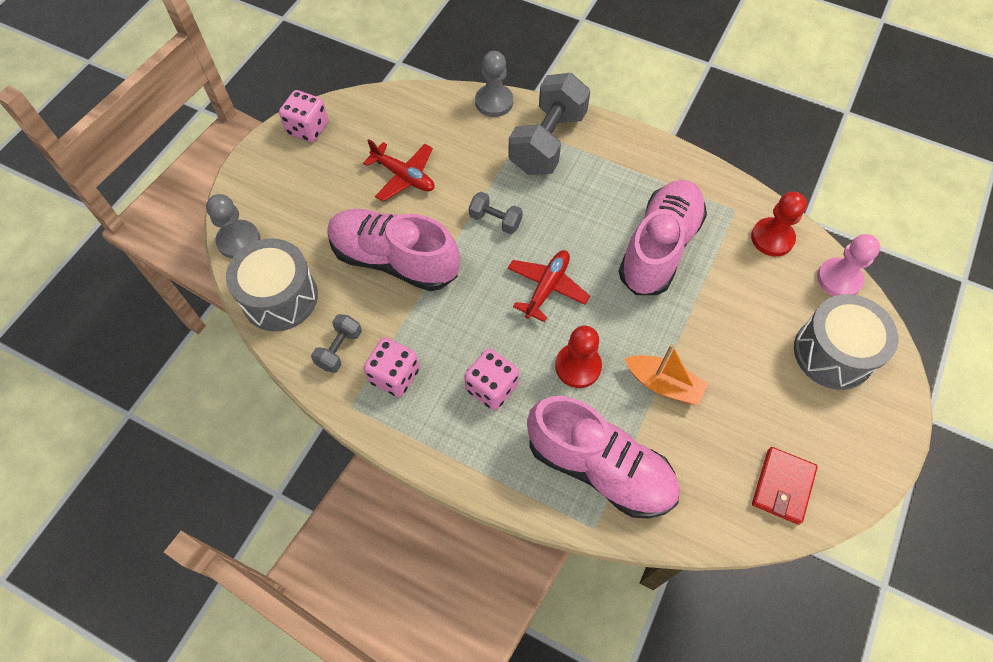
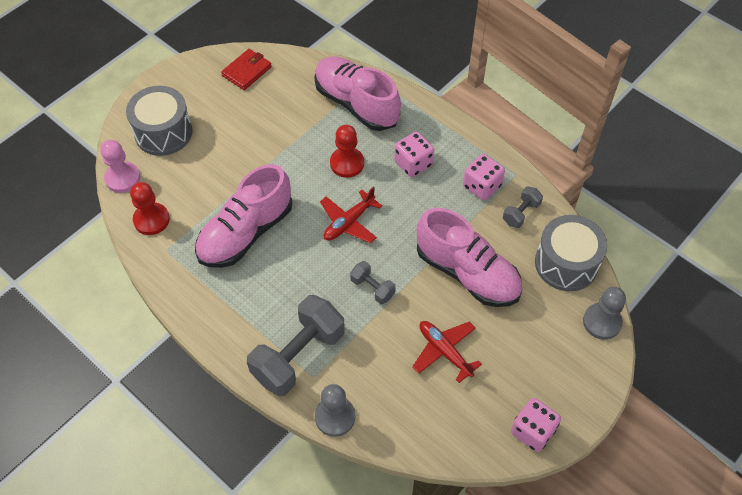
camera: 165 degrees left, 5 degrees down
(663, 384) = (292, 140): orange boat -> none

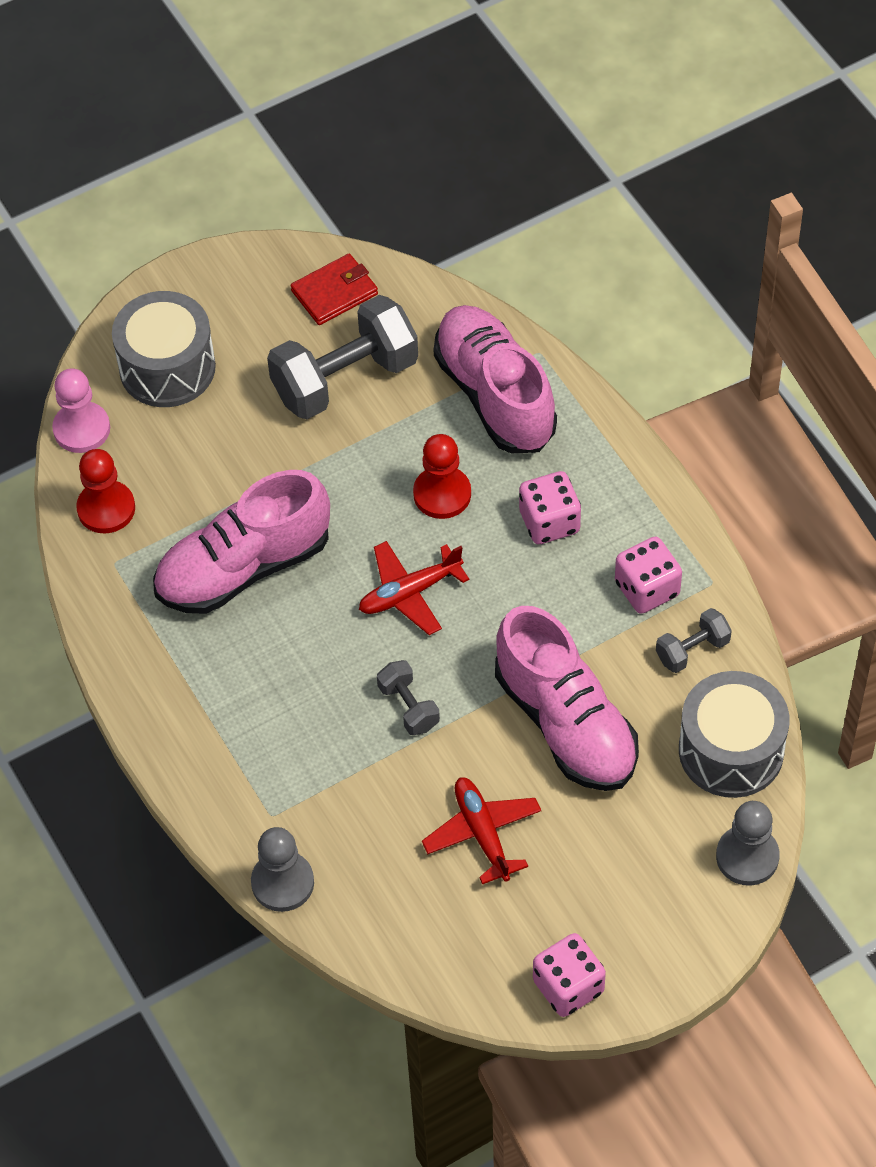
camera: 20 degrees right, 0 degrees up
(298, 356) = (260, 779): grey dumbbell -> grey dumbbell (345, 379)

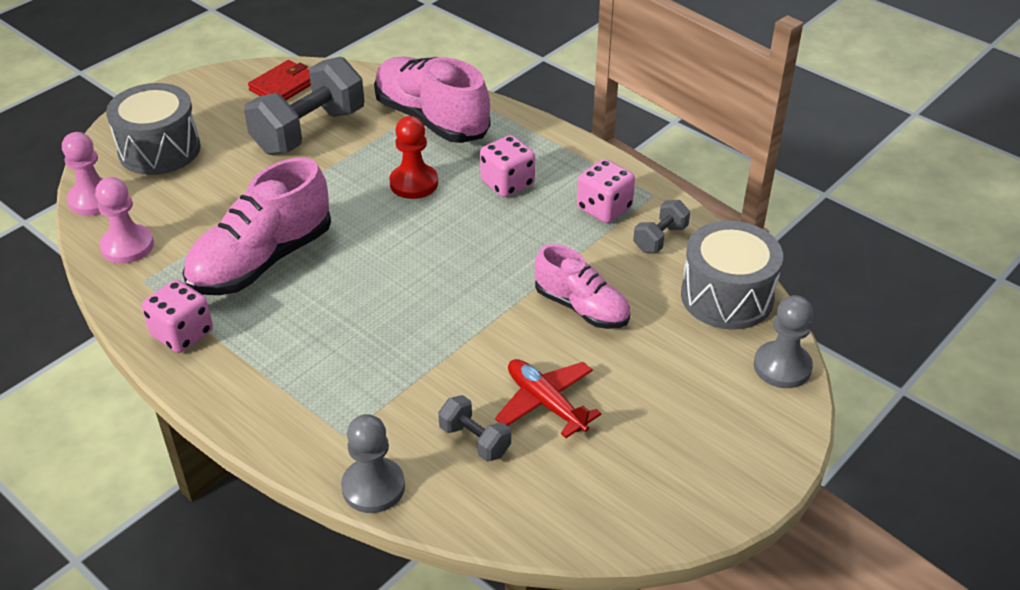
camera: 20 degrees left, 15 degrees down
(106, 509) = (127, 246): red pawn -> pink pawn
(408, 707) = (441, 325): grey dumbbell -> grey dumbbell (475, 440)
(410, 593) = (412, 249): red plane -> none
(565, 723) = (581, 307): pink shoe -> pink shoe, size x0.62
(568, 986) = (680, 506): pink dice -> pink dice (182, 334)

